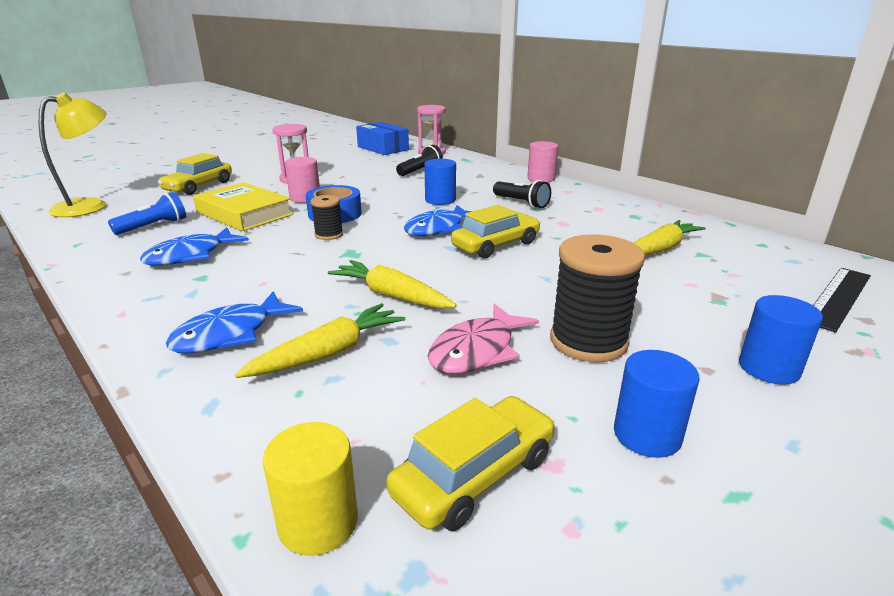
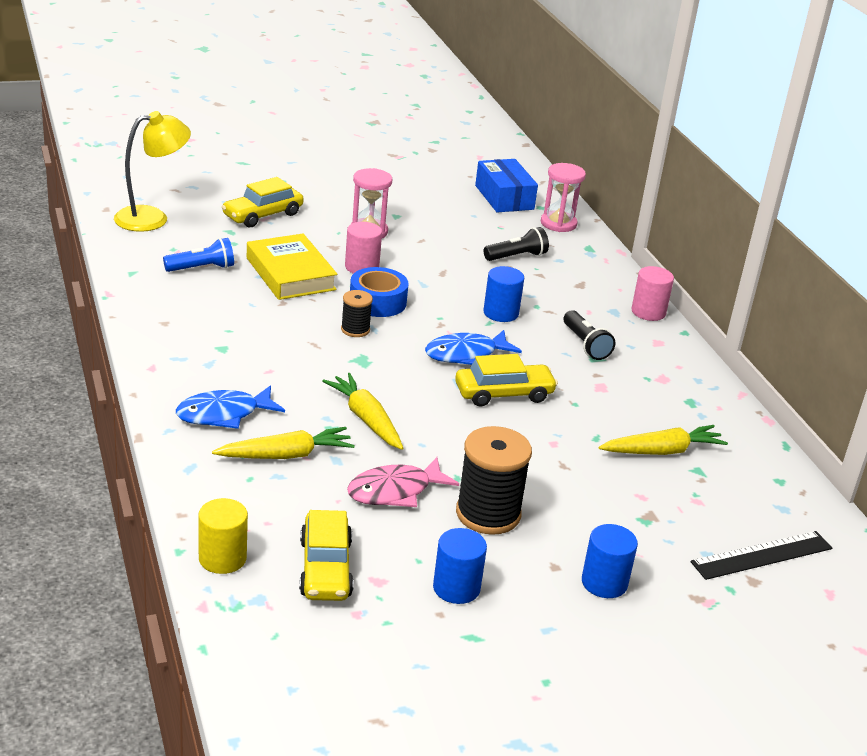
camera: 20 degrees right, 5 degrees up
(190, 255) = (222, 319): blue fish -> none
(474, 475) = (325, 568): yellow car -> yellow car turned 105 degrees clockwise

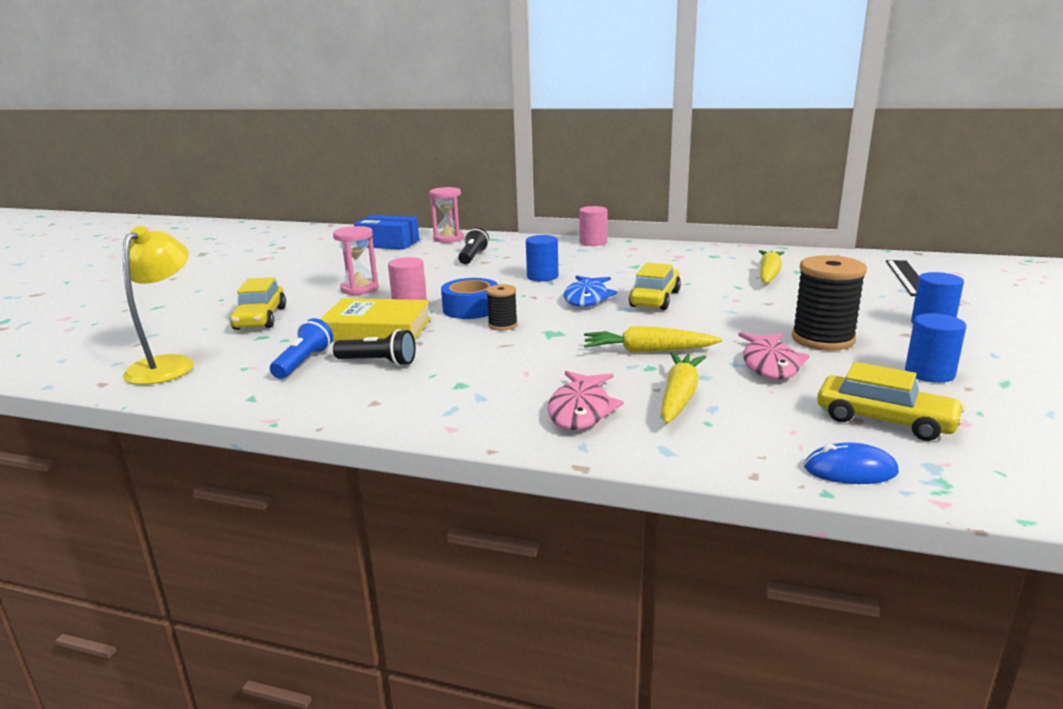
camera: 50 degrees left, 10 degrees down
(222, 558) = (850, 470): yellow cylinder -> blue mouse
(223, 414) = (581, 410): blue fish -> pink fish
(585, 344) = (614, 264): black flashlight -> black flashlight (378, 362)

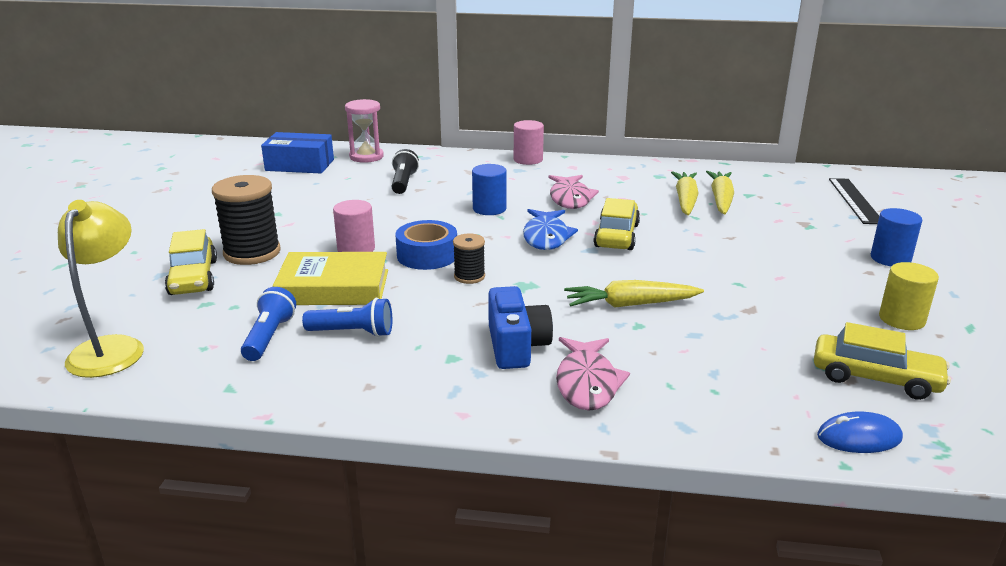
camera: 10 degrees left, 5 degrees up
(360, 289) = (292, 232): pink hourglass -> none
(378, 362) = (353, 332): black flashlight -> blue flashlight
(524, 378) = (516, 346): none -> blue camera
(679, 396) = (678, 360): yellow carrot -> yellow carrot (685, 200)
(770, 364) = (753, 316): pink fish -> pink fish (570, 198)
(823, 339) = (794, 282): black spool -> black spool (252, 253)
(929, 373) = (902, 319): blue cylinder -> yellow cylinder

